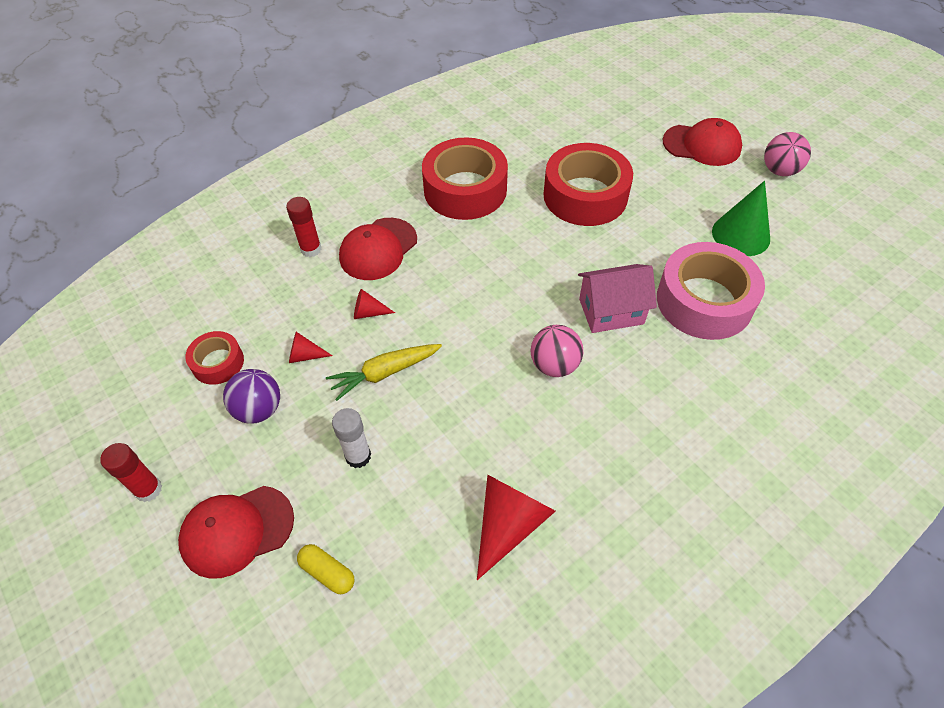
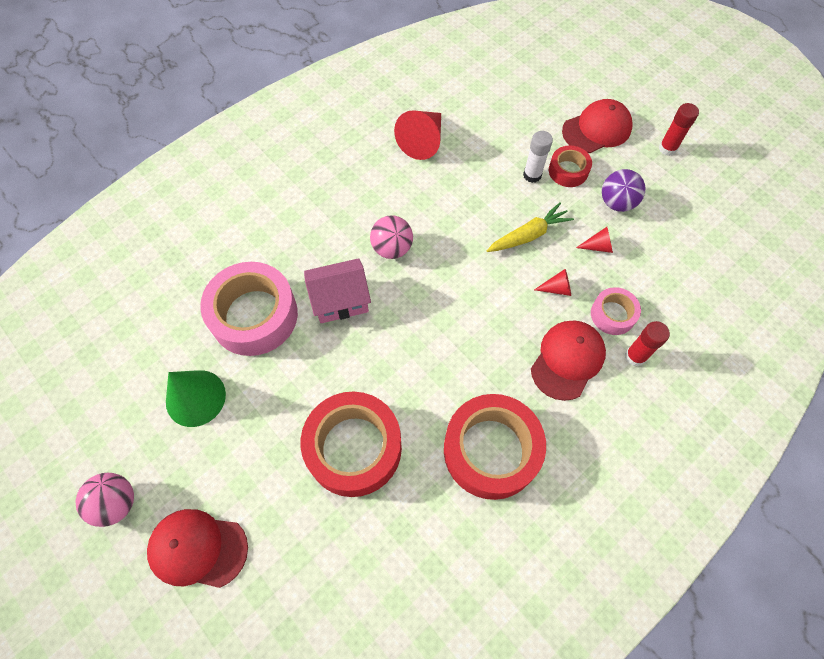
camera: 175 degrees right, 10 degrees up
(218, 363) = (667, 237): red tape -> red tape (568, 171)
(318, 285) = (612, 314): none -> pink tape
(328, 572) = (531, 112): yellow capsule -> none

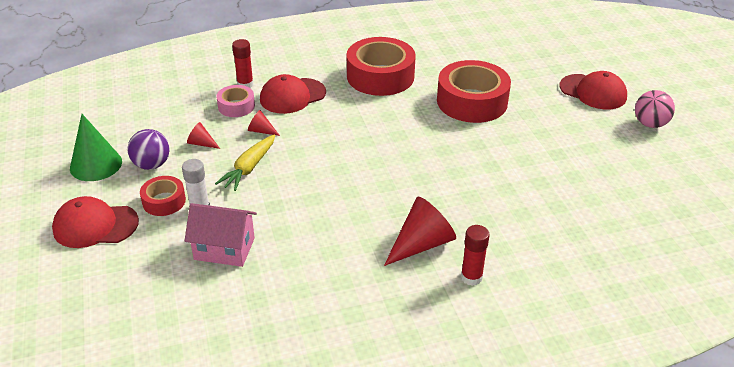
camera: 155 degrees left, 25 degrees down
(195, 398) = (584, 157): green cone -> green cone (96, 164)
(254, 315) = (523, 190): pink tape -> none
(340, 300) = (442, 177): pink house -> pink house (224, 249)
(392, 248) = (375, 197): pink ball -> none
(423, 141) = (278, 279): red cone -> red cone (422, 244)
(529, 235) = (249, 168): yellow carrot -> yellow carrot turned 60 degrees counterclockwise
(667, 148) = (55, 187): red glue stick -> red glue stick (471, 277)

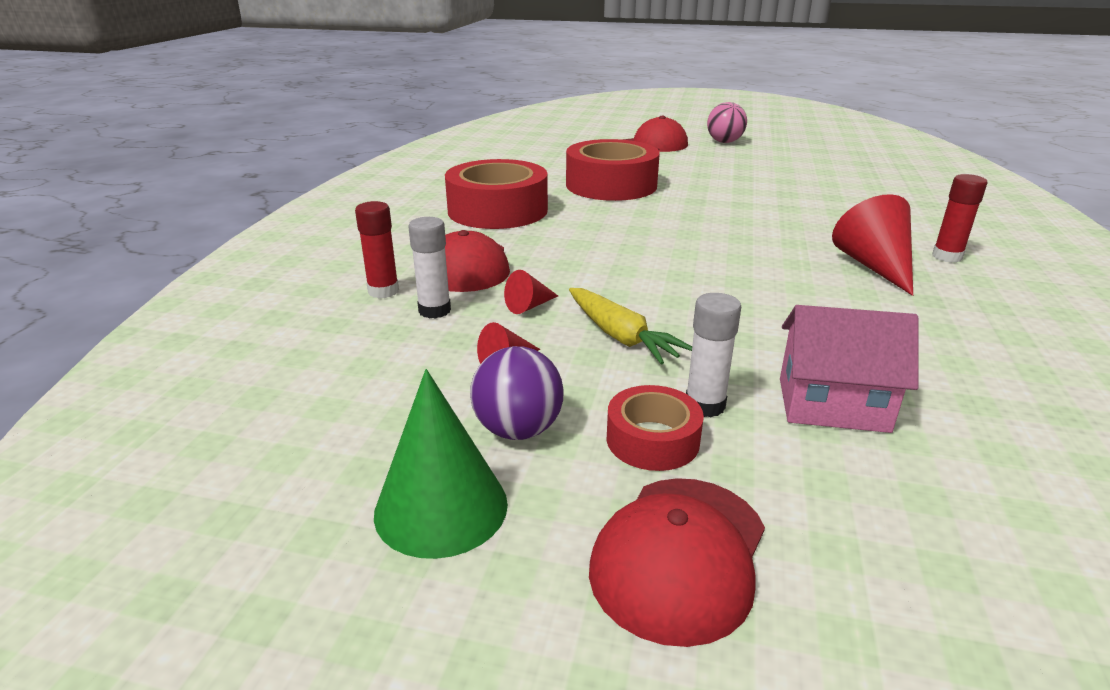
camera: 60 degrees left, 10 degrees down
(224, 249) = (832, 405): pink house -> pink house turned 60 degrees clockwise
(236, 106) = (434, 311): pink tape -> white glue stick

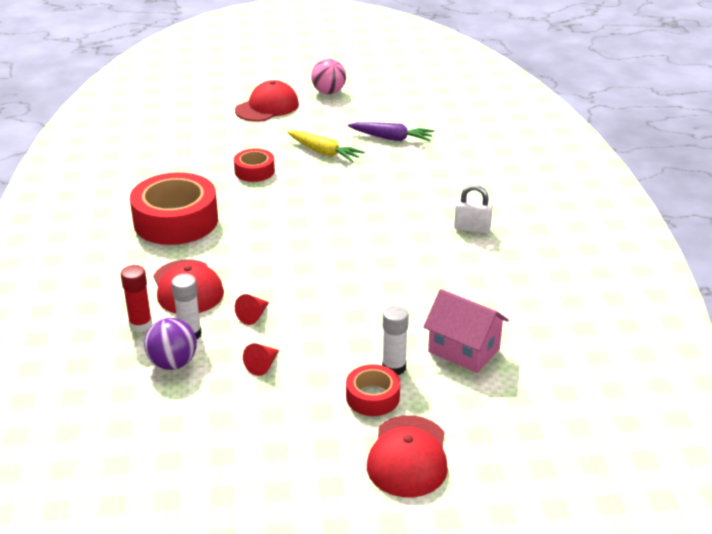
camera: 20 degrees left, 5 degrees up
(441, 507) = (278, 464): green cone -> none
(518, 430) = (295, 409): purple ball -> purple ball (173, 363)
(611, 185) = (254, 171): red tape -> red tape, size x0.51
(621, 336) = (326, 328): yellow carrot -> yellow carrot (324, 153)
(785, 179) = (392, 138): none -> purple carrot
(832, 405) = (464, 350): pink house -> pink house turned 45 degrees clockwise
(874, 266) = (472, 228): red cone -> white padlock
(947, 257) = (517, 209): red glue stick -> none

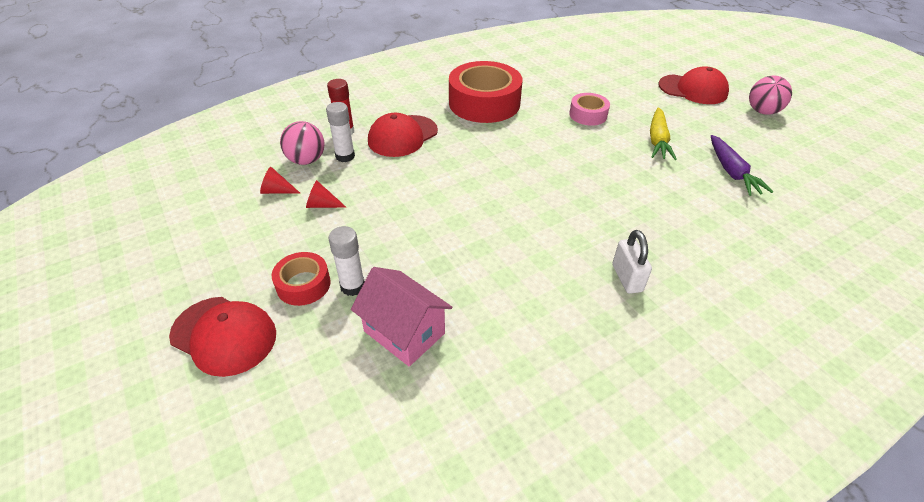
camera: 65 degrees right, 10 degrees up
(173, 363) = (306, 160): purple ball -> pink ball
(253, 316) = (385, 179): red cone -> red cone (277, 191)
(254, 171) = (588, 115): red tape -> pink tape
(408, 456) = (224, 335): red cap -> red cap turned 135 degrees counterclockwise
(464, 350) = (404, 332): pink house -> pink house turned 60 degrees counterclockwise

